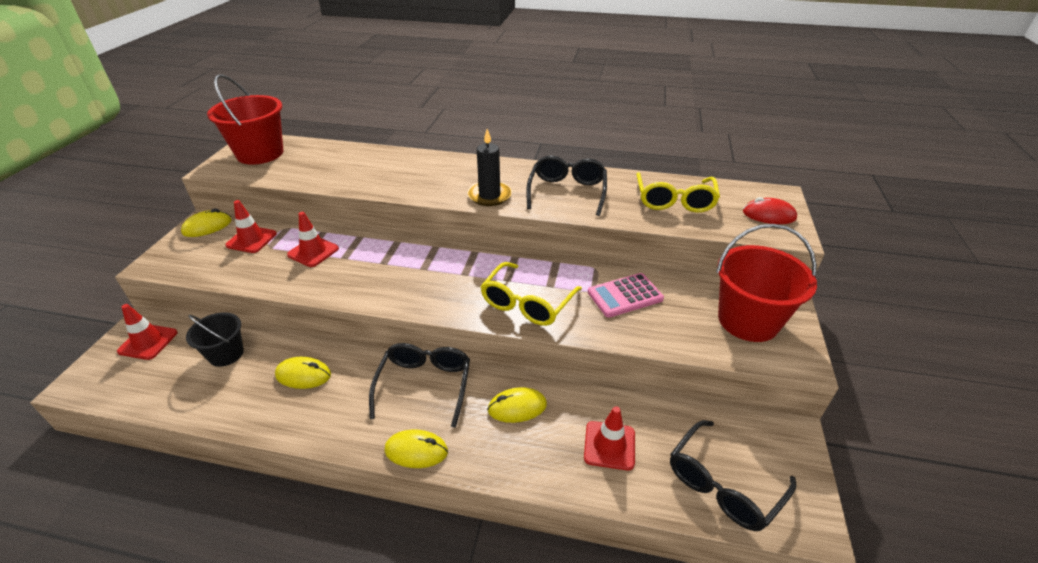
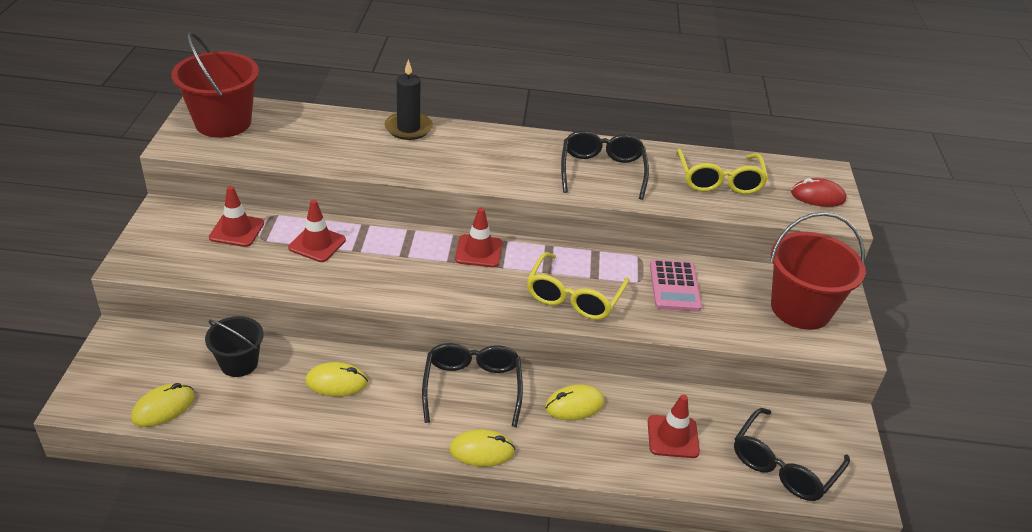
camera: 10 degrees left, 0 degrees up
(148, 342) = (140, 353): red traffic cone -> red traffic cone (478, 251)
(207, 227) = (174, 215): yellow mouse -> yellow mouse (163, 408)
(489, 195) = (517, 176): black candle -> black candle (408, 128)
(625, 296) = (674, 286): pink calculator -> pink calculator turned 60 degrees counterclockwise

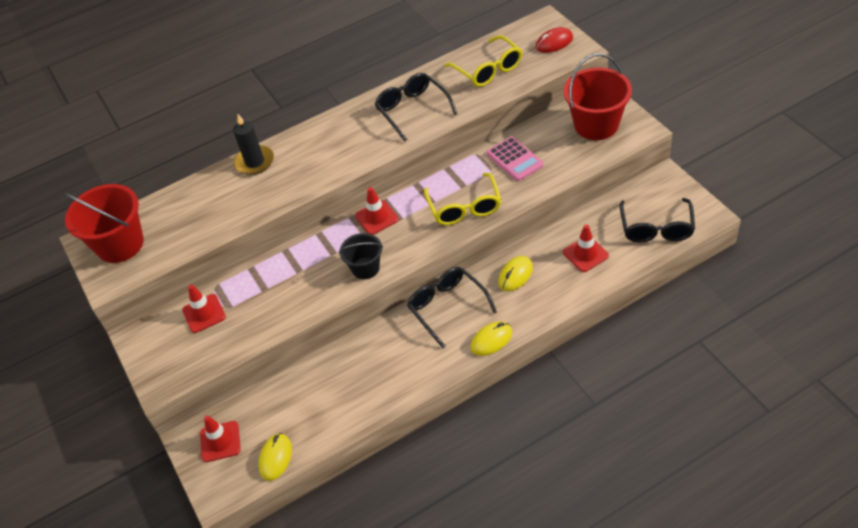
camera: 25 degrees left, 10 degrees up
(239, 363) = (290, 397): black bucket -> black bucket (365, 268)
(317, 244) = (269, 285): red traffic cone -> red traffic cone (220, 441)
(336, 382) = (364, 364): yellow mouse -> none

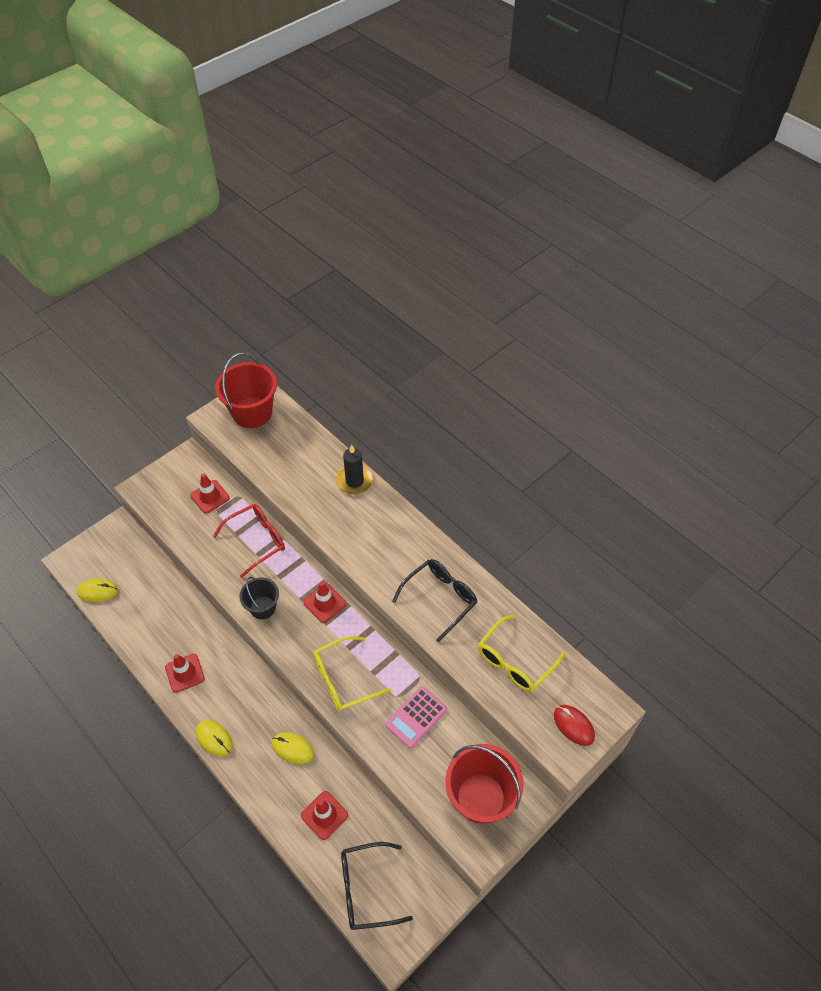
camera: 70 degrees right, 5 degrees up
(220, 441) = (114, 548): red traffic cone -> red traffic cone (185, 673)
(281, 271) = (257, 540): none -> red glasses
(447, 307) = (251, 692): black glasses -> none

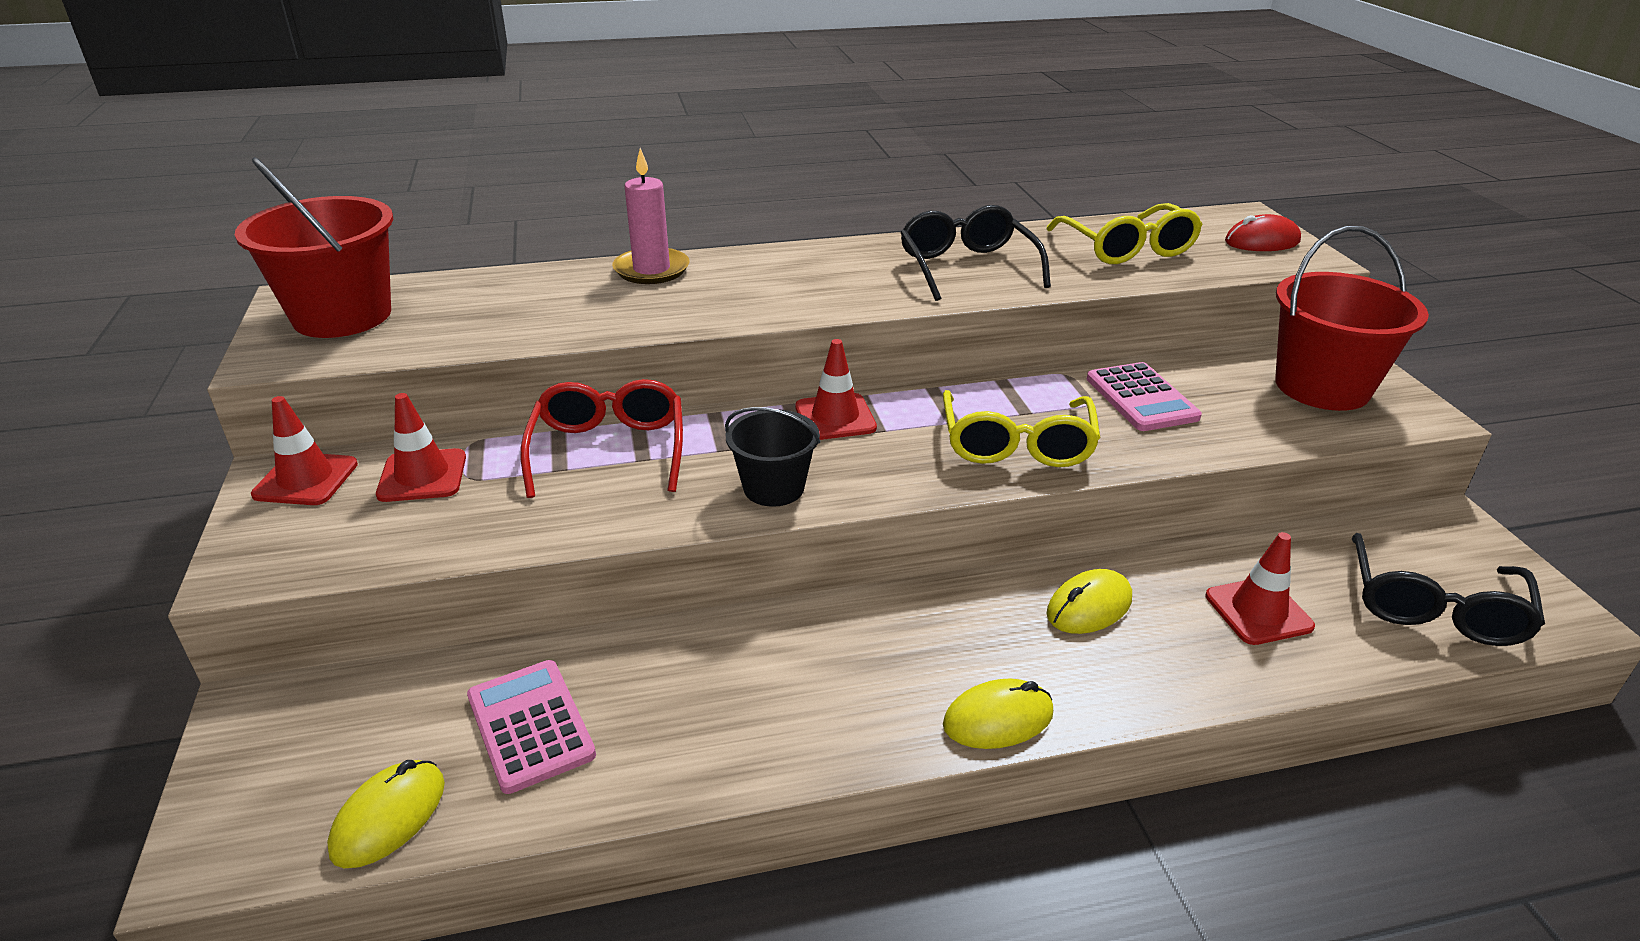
camera: 60 degrees left, 20 degrees down
(146, 602) = (530, 726): none -> pink calculator
(185, 673) = (789, 716): red traffic cone -> red traffic cone (306, 479)
(354, 481) = (651, 270): black candle -> pink candle

